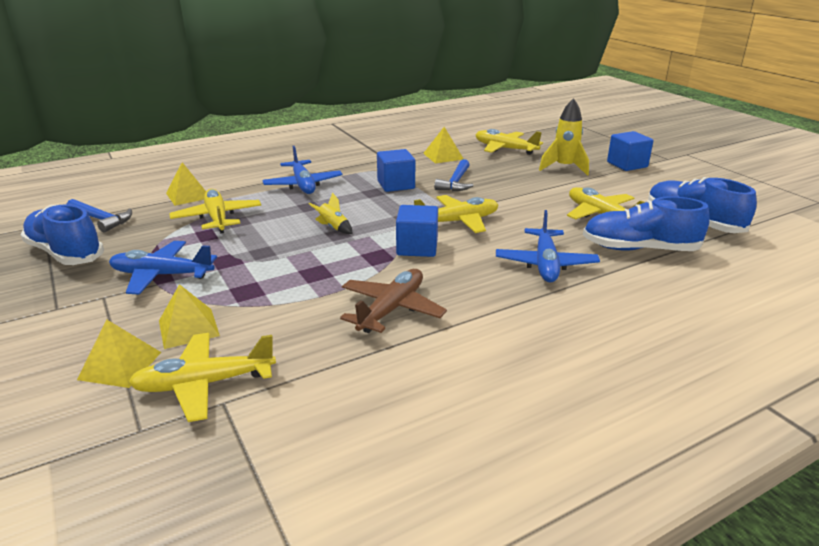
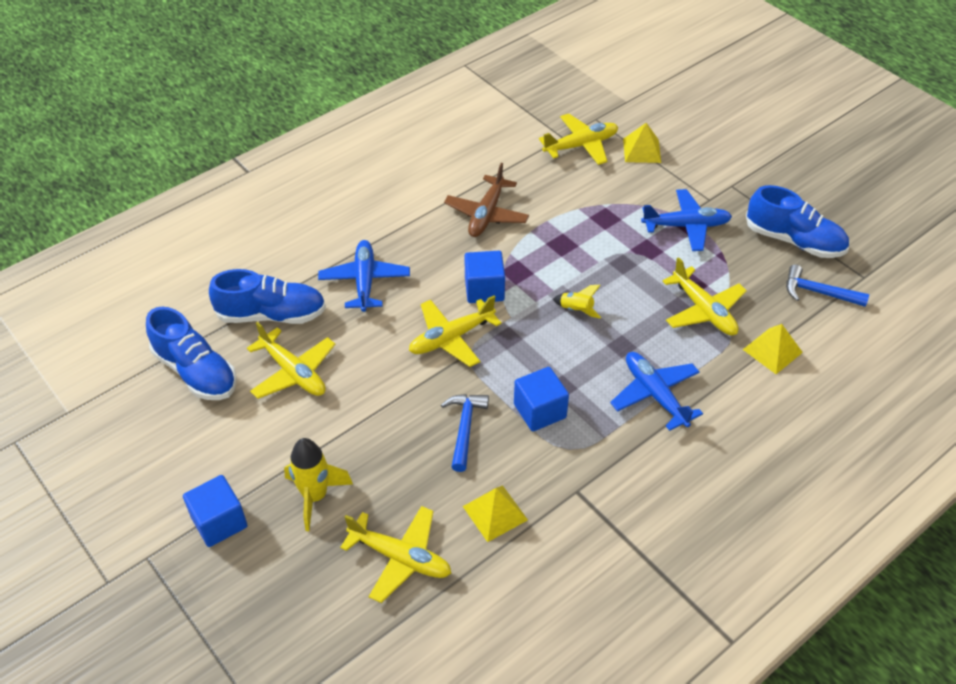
camera: 170 degrees right, 20 degrees up
(188, 328) = (622, 181): yellow pyramid -> none

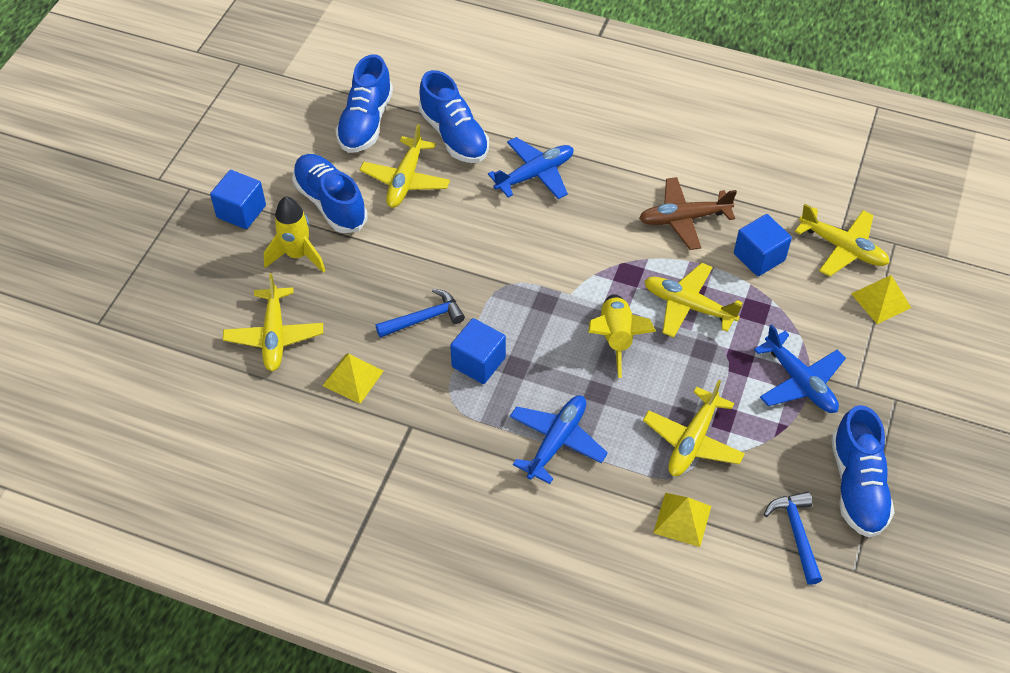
camera: 60 degrees right, 5 degrees up
(272, 442) = (330, 203): none -> blue shoe
(451, 338) = (515, 263): yellow plane -> yellow plane (688, 306)
(484, 289) = (589, 260): blue cube -> blue cube (759, 257)
(576, 310) = (616, 339): yellow rocket -> yellow rocket, size x1.77

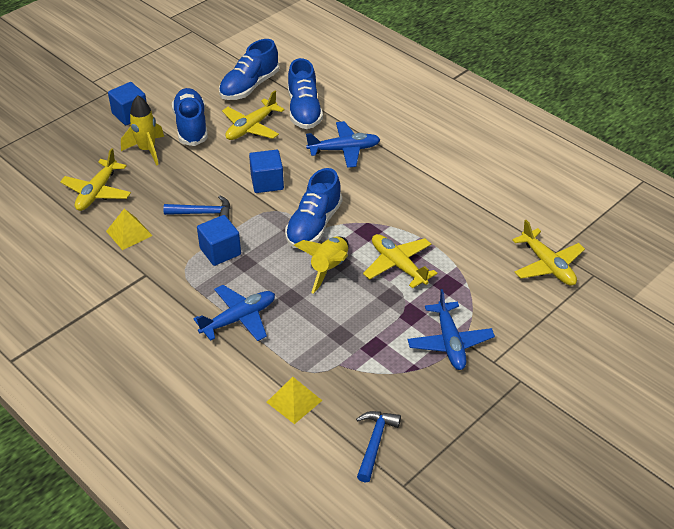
camera: 25 degrees right, 10 degrees down
(683, 219) = (435, 209): brown plane -> none
(692, 441) = (339, 353): yellow plane -> none
(759, 257) = (476, 251): blue cube -> blue cube (267, 182)
(857, 486) = (446, 428): blue shoe -> blue shoe (314, 225)
(881, 300) = (555, 310): yellow pyramid -> none

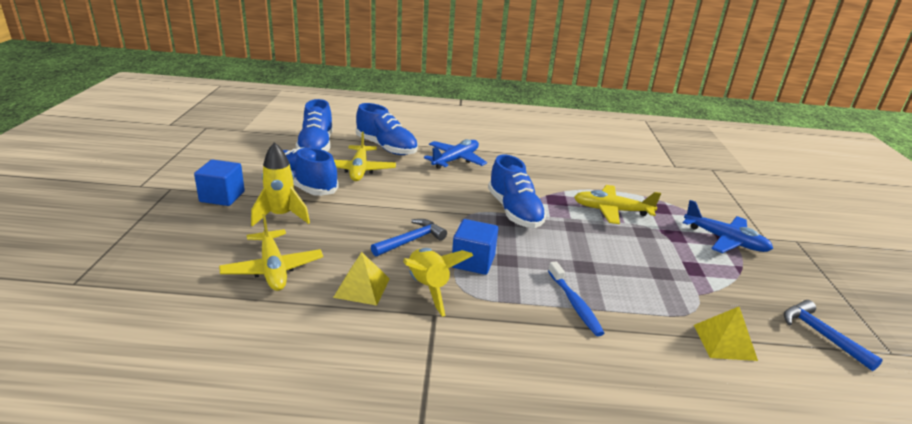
camera: 45 degrees left, 15 degrees down
(239, 319) = (575, 304): blue plane -> blue toothbrush
(267, 182) = (431, 199): blue cube -> none
(329, 269) = (574, 234): yellow rocket -> yellow rocket (428, 288)
(548, 265) = (684, 174): yellow plane -> none

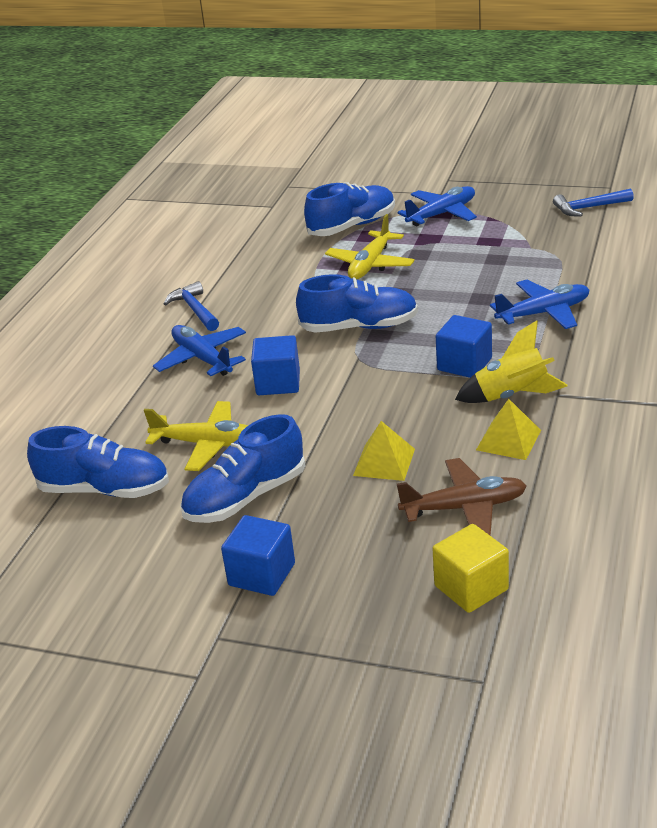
camera: 70 degrees left, 5 degrees up
(176, 275) = (471, 588): none -> yellow cube
(273, 269) = (464, 507): yellow plane -> brown plane
(281, 216) = (334, 510): yellow rocket -> none
(386, 147) = (136, 418): blue shoe -> blue shoe (352, 226)
(411, 241) = (415, 404): blue hammer -> blue hammer (195, 310)
(431, 186) = (278, 383): none -> blue cube
(575, 304) = (543, 313): blue toothbrush -> blue plane
(724, 342) = (598, 251): yellow pyramid -> yellow pyramid (384, 462)

